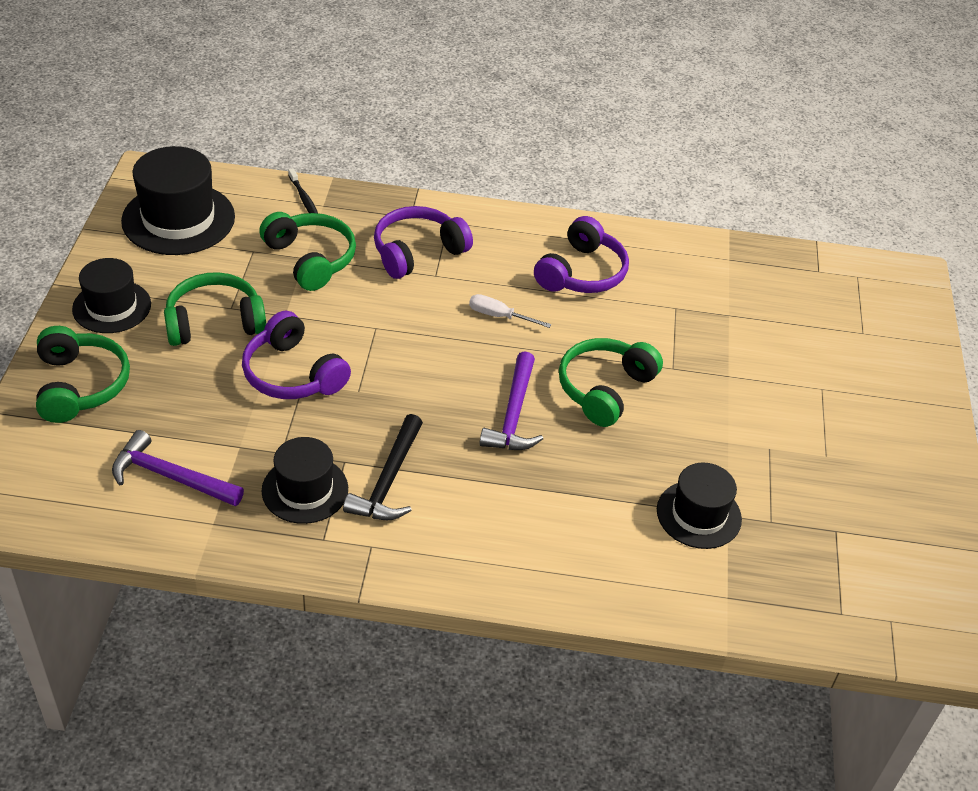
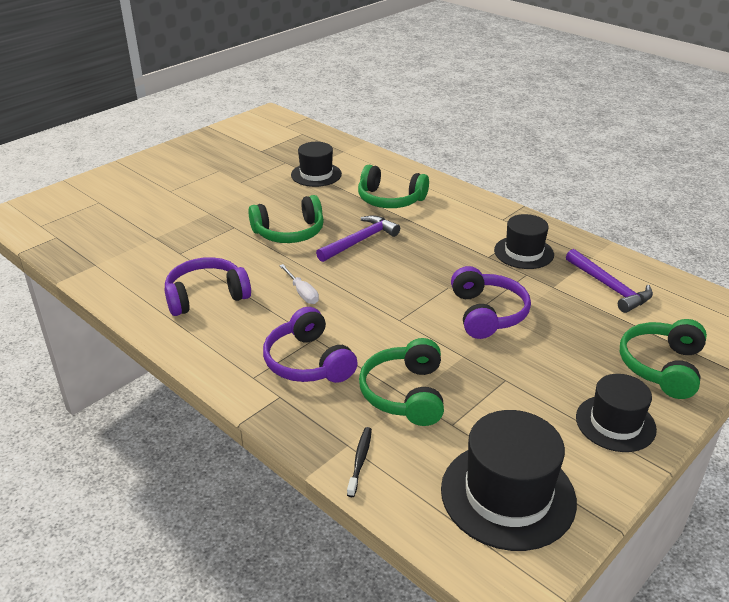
camera: 140 degrees left, 10 degrees down
(214, 322) = (526, 373): green headphones -> green headphones (390, 199)
(388, 480) = (468, 239): black hammer -> none
(417, 252) = (308, 362): purple headphones -> purple headphones turned 60 degrees clockwise

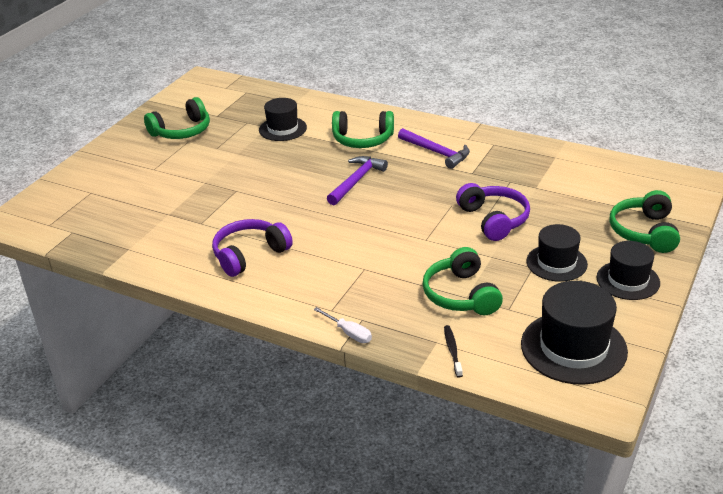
camera: 15 degrees left, 0 degrees up
(289, 232) = (289, 185): green headphones -> green headphones (182, 131)
(302, 293) = (332, 234): white screwdriver -> white screwdriver (349, 333)
(308, 362) = (370, 288): purple headphones -> none
(523, 252) = (499, 164): black hat -> black hat (556, 263)
(609, 287) = (579, 179): purple hammer -> purple hammer (436, 152)

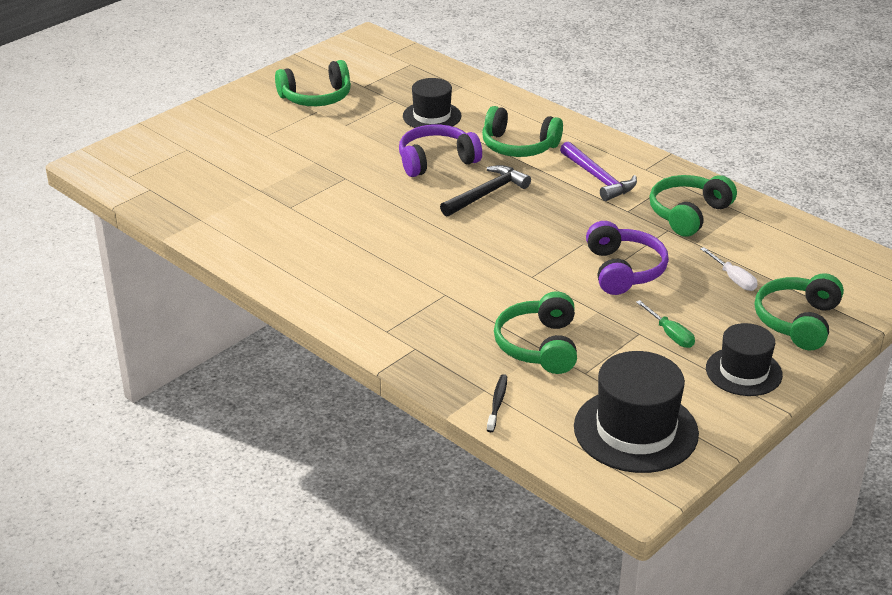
camera: 15 degrees right, 0 degrees up
(249, 255) = (327, 253): purple headphones -> purple headphones (436, 161)
(349, 333) = (393, 359): white screwdriver -> white screwdriver (733, 278)
(356, 181) = (487, 194): purple hammer -> black hammer
(518, 166) = (688, 214): none -> green headphones
(556, 263) = (670, 334): black hat -> green screwdriver

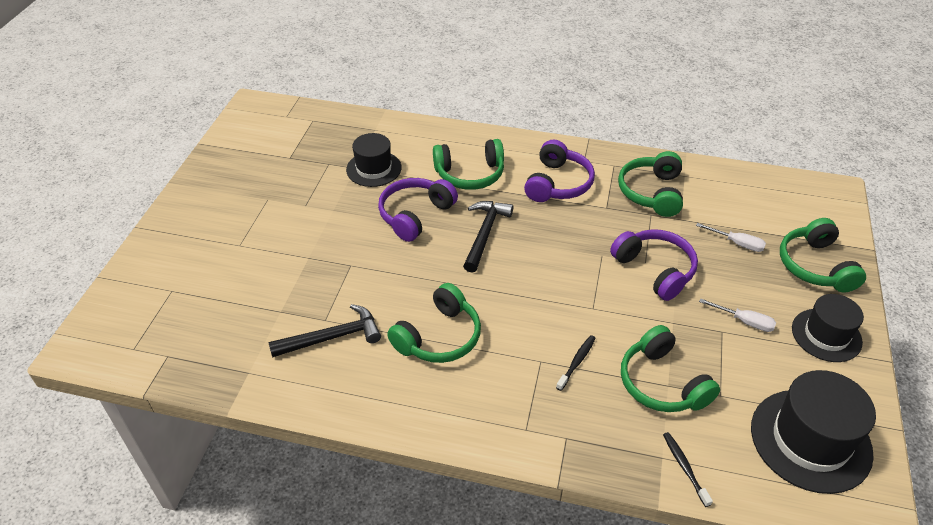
camera: 30 degrees left, 10 degrees up
(285, 220) = (332, 337): none -> black hammer
(316, 97) = (255, 184): green headphones -> green headphones (439, 337)
(476, 306) = (576, 362): none -> black toothbrush
(598, 178) = (557, 183): purple hammer -> purple headphones
(670, 334) = (744, 321): green screwdriver -> white screwdriver

